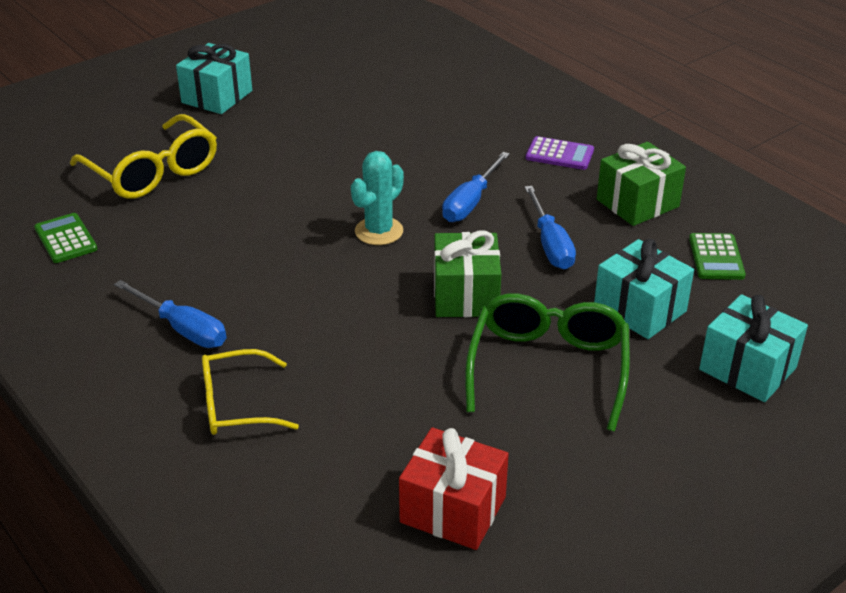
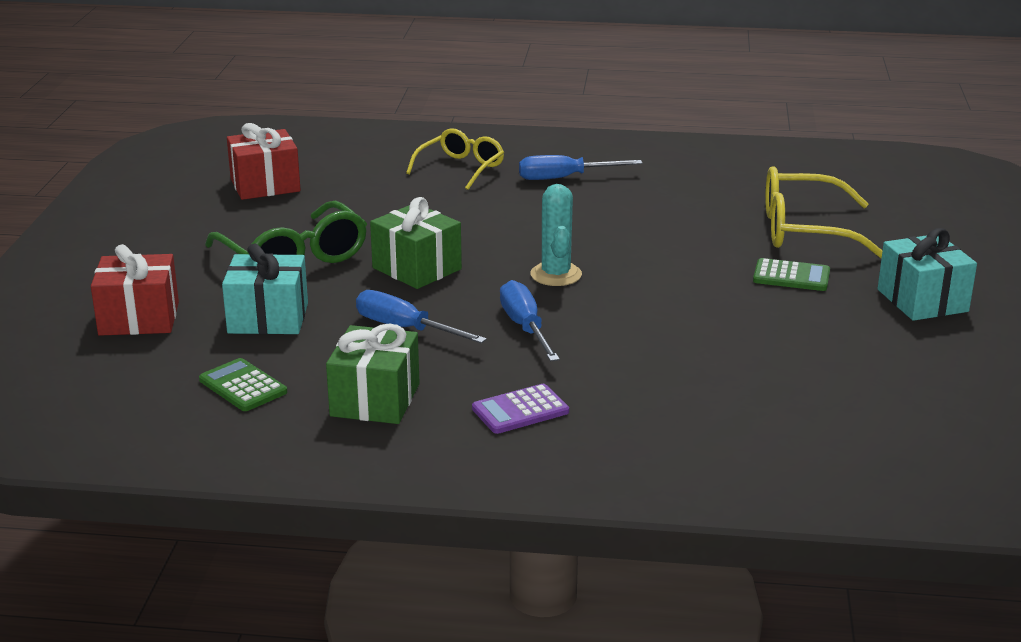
camera: 135 degrees right, 10 degrees down
(65, 239) = (745, 178): green calculator -> green calculator (791, 276)
(747, 368) = (139, 318): turquoise gift -> red gift

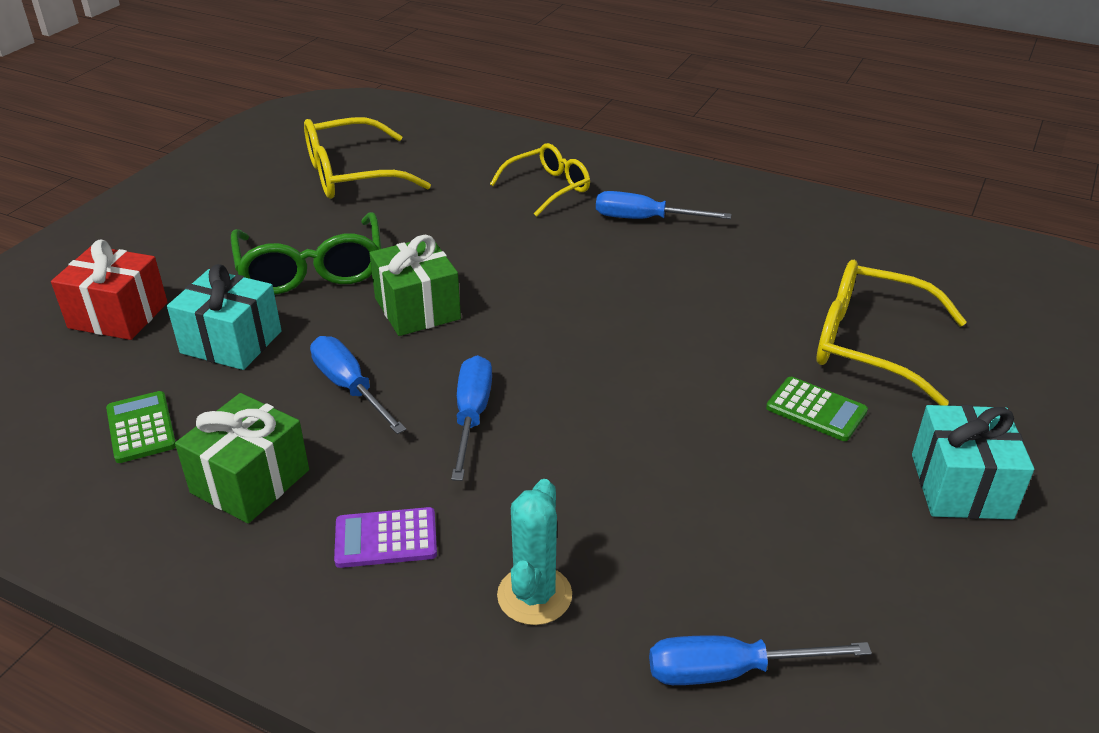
camera: 20 degrees right, 10 degrees up
(265, 185) = (351, 175): red gift -> yellow glasses
(556, 275) = (552, 348): turquoise cactus -> turquoise cactus (534, 595)
(831, 427) = (729, 671): none -> blue screwdriver

